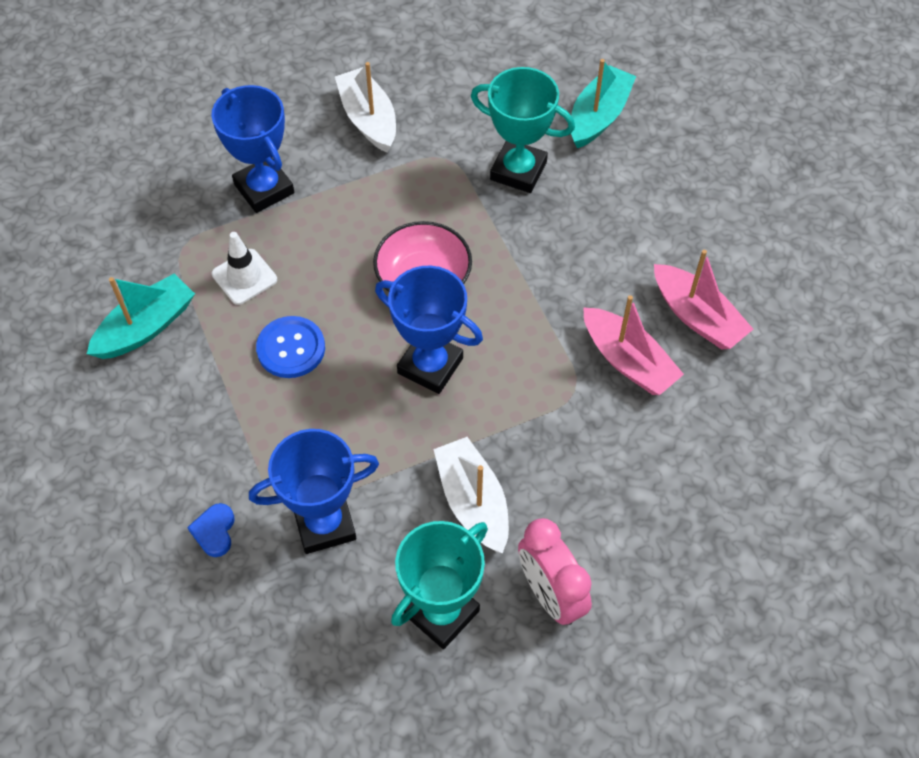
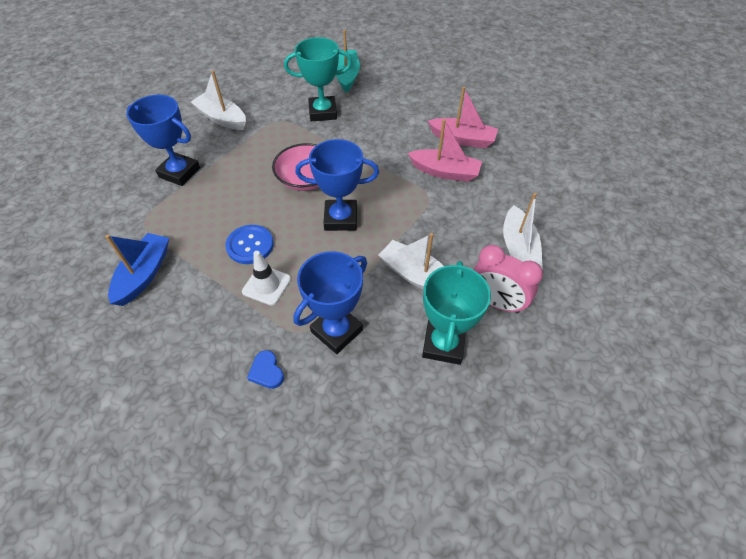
camera: 30 degrees left, 5 degrees down
(146, 327) = (144, 274): turquoise boat -> blue boat
(244, 277) = (195, 221): white traffic cone -> white traffic cone (266, 285)
(641, 536) = (518, 249): none -> white boat

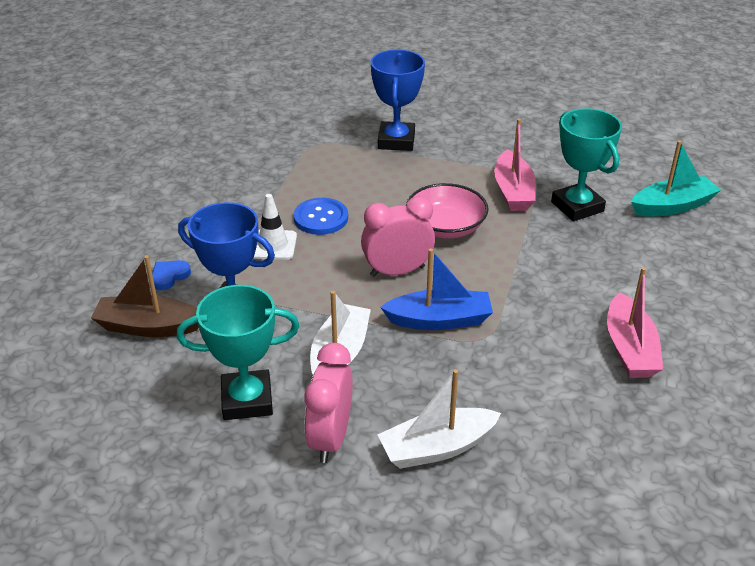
camera: 70 degrees right, 15 degrees down
(144, 274) = (252, 168): blue boat -> blue boat (439, 320)
(222, 119) = (501, 139): white boat -> none
(328, 400) = (148, 327): none -> brown boat
(341, 219) = (397, 271): blue trophy -> pink clock
(444, 172) = (543, 344): pink boat -> pink boat (513, 191)

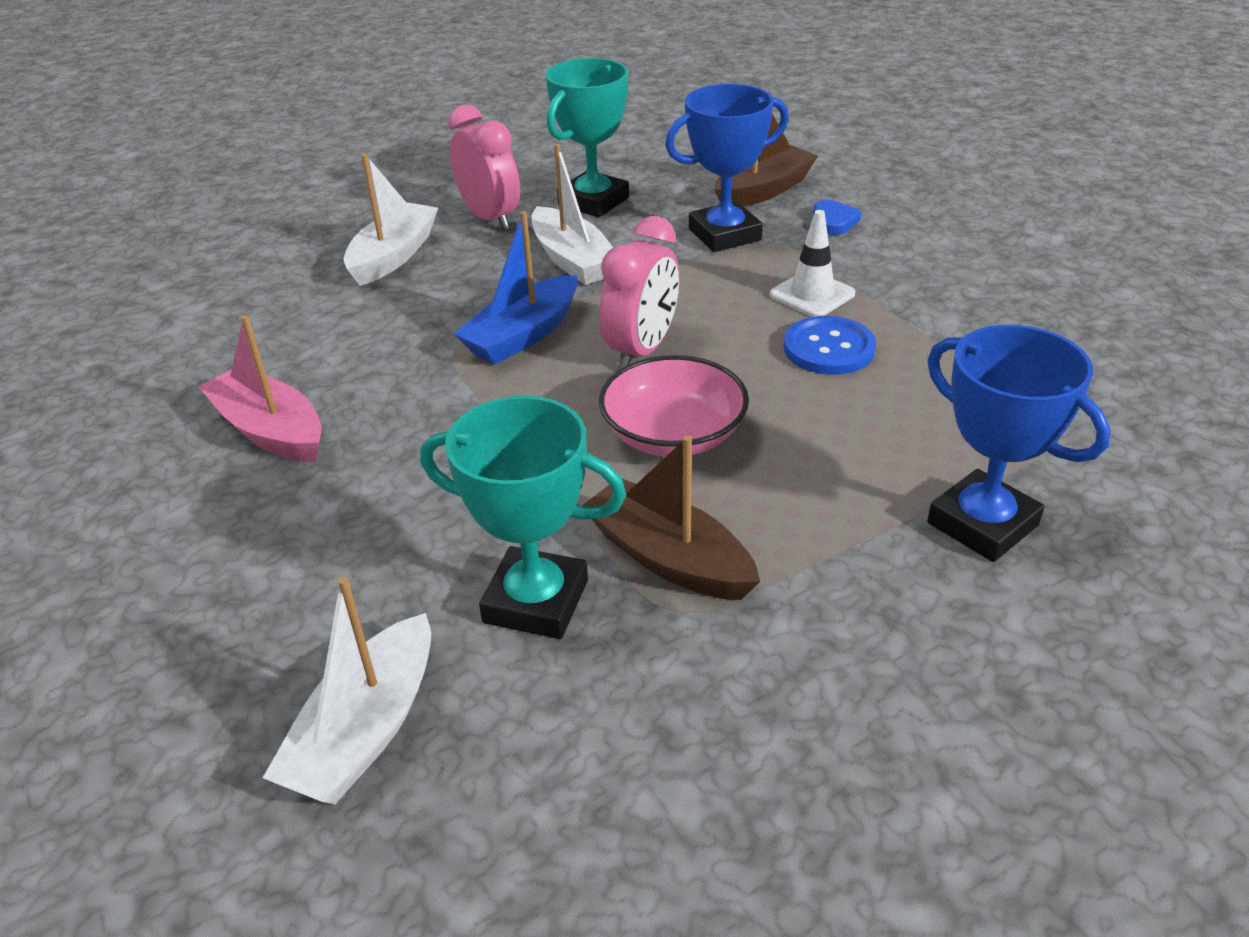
camera: 135 degrees right, 0 degrees up
(513, 191) = (669, 558): pink boat -> brown boat
(672, 206) = (366, 730): turquoise boat -> white boat

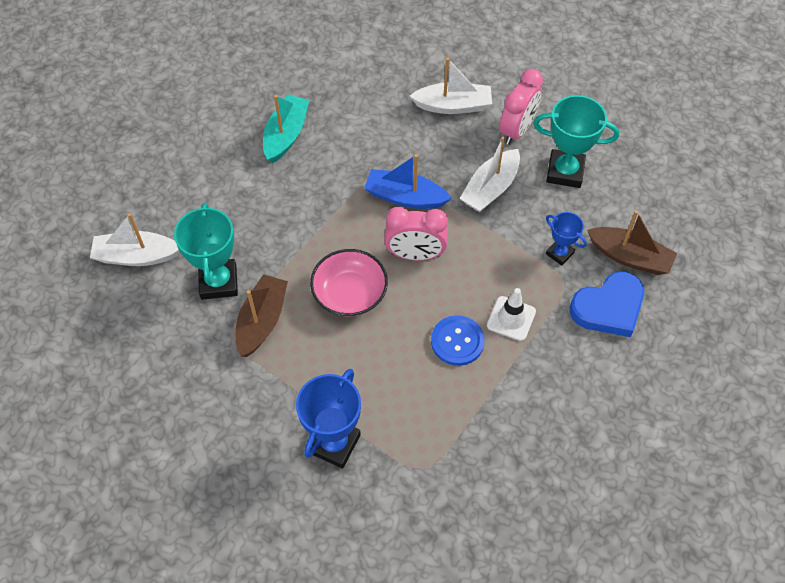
camera: 65 degrees right, 20 degrees up
(270, 431) = (286, 135): pink boat -> turquoise boat
(724, 234) = (559, 253): blue trophy -> blue trophy, size x0.57
(834, 221) = (608, 308): blue heart -> blue heart, size x2.06

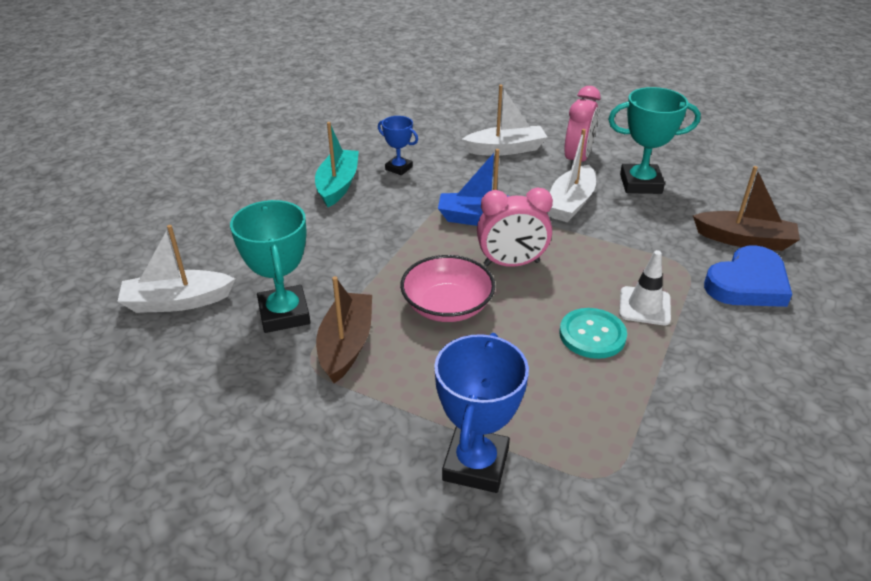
camera: 10 degrees left, 20 degrees down
(457, 341) = (592, 335): blue button -> turquoise button
(559, 253) = (669, 245): blue trophy -> blue trophy (399, 168)

